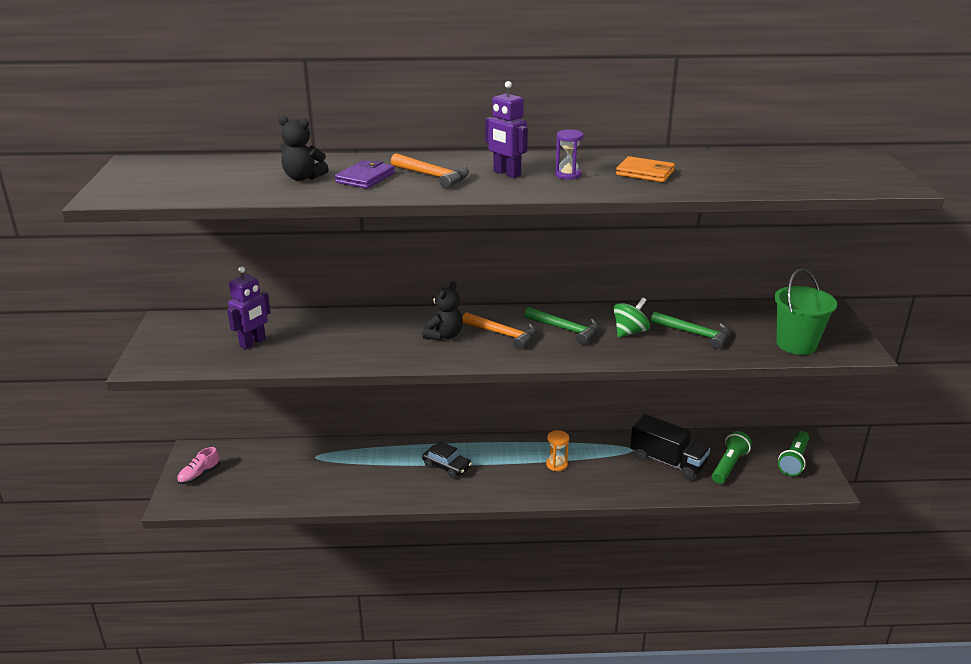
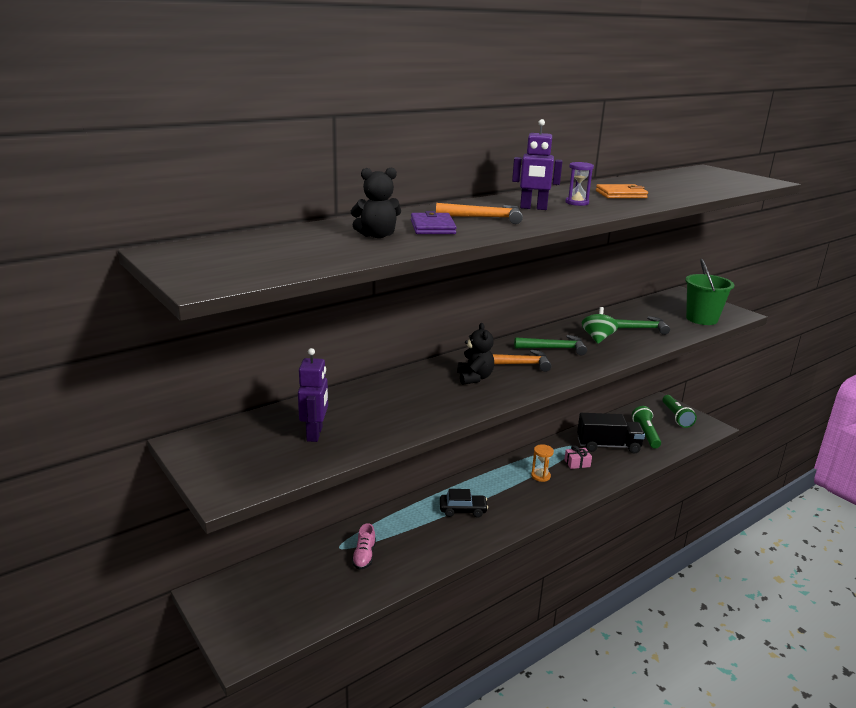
camera: 35 degrees left, 5 degrees down
(199, 475) = (240, 613): pink shoe -> pink shoe (364, 556)
(610, 466) = (577, 463): none -> pink gift

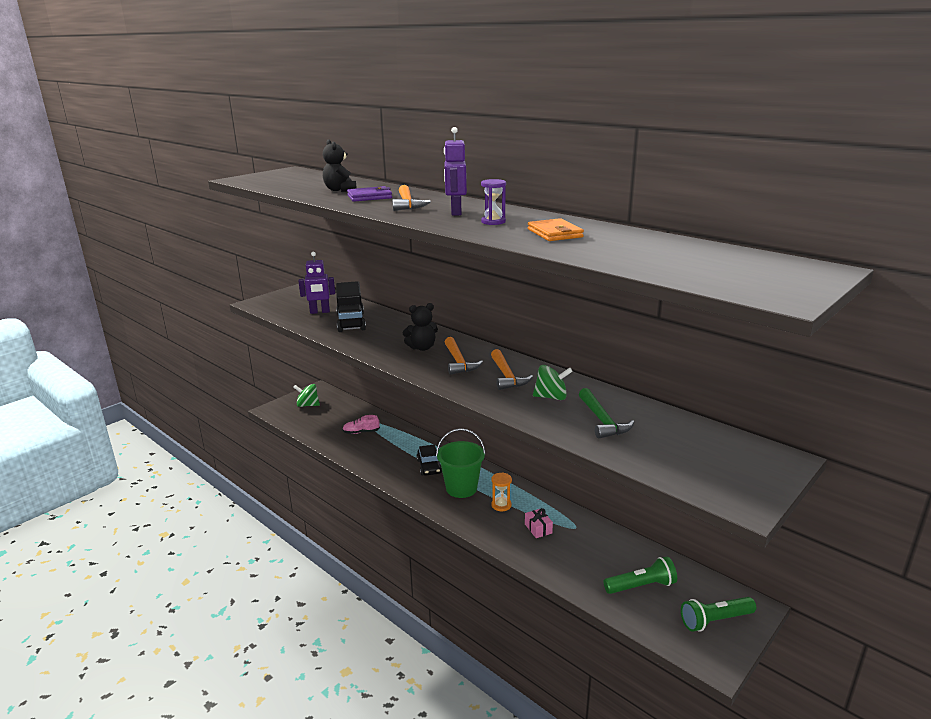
camera: 80 degrees right, 0 degrees up
(254, 607) = (308, 405): none -> green spinning top
(554, 348) = (507, 376): green hammer -> orange hammer
(608, 446) = (590, 552): black truck -> black truck (351, 322)
(701, 319) = (684, 469): green bucket -> green bucket (461, 488)

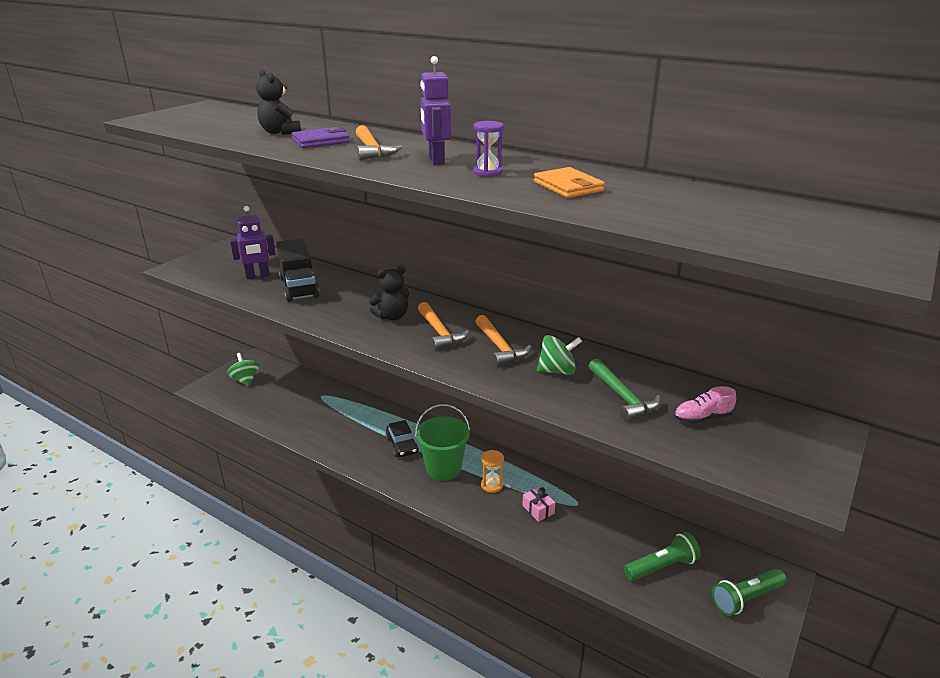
camera: 10 degrees left, 5 degrees up
(308, 405) = (245, 380): green spinning top -> green spinning top turned 60 degrees clockwise
(361, 432) = (315, 409): pink shoe -> pink shoe (702, 418)

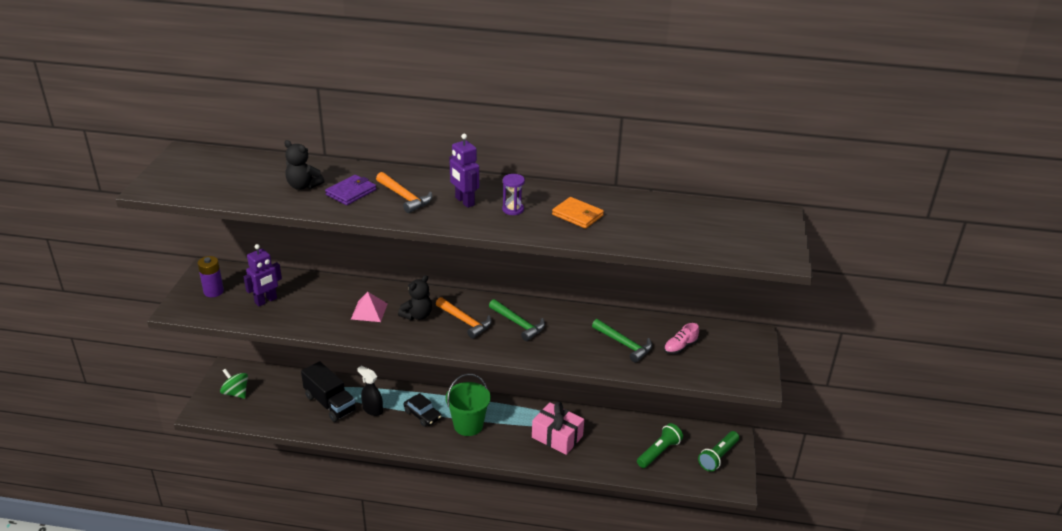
camera: 25 degrees left, 5 degrees up
(220, 261) = (213, 291): none -> purple battery
(299, 287) = (314, 304): black truck -> black truck (330, 403)
(346, 303) = (369, 311): none -> pink pyramid
(356, 427) = (372, 410): none -> black spray bottle
(492, 485) = (513, 428): orange hourglass -> none
(500, 347) = (518, 324): orange hammer -> green hammer
(538, 509) = (557, 437): pink gift -> pink gift, size x1.97
(557, 371) = (570, 334): green spinning top -> none

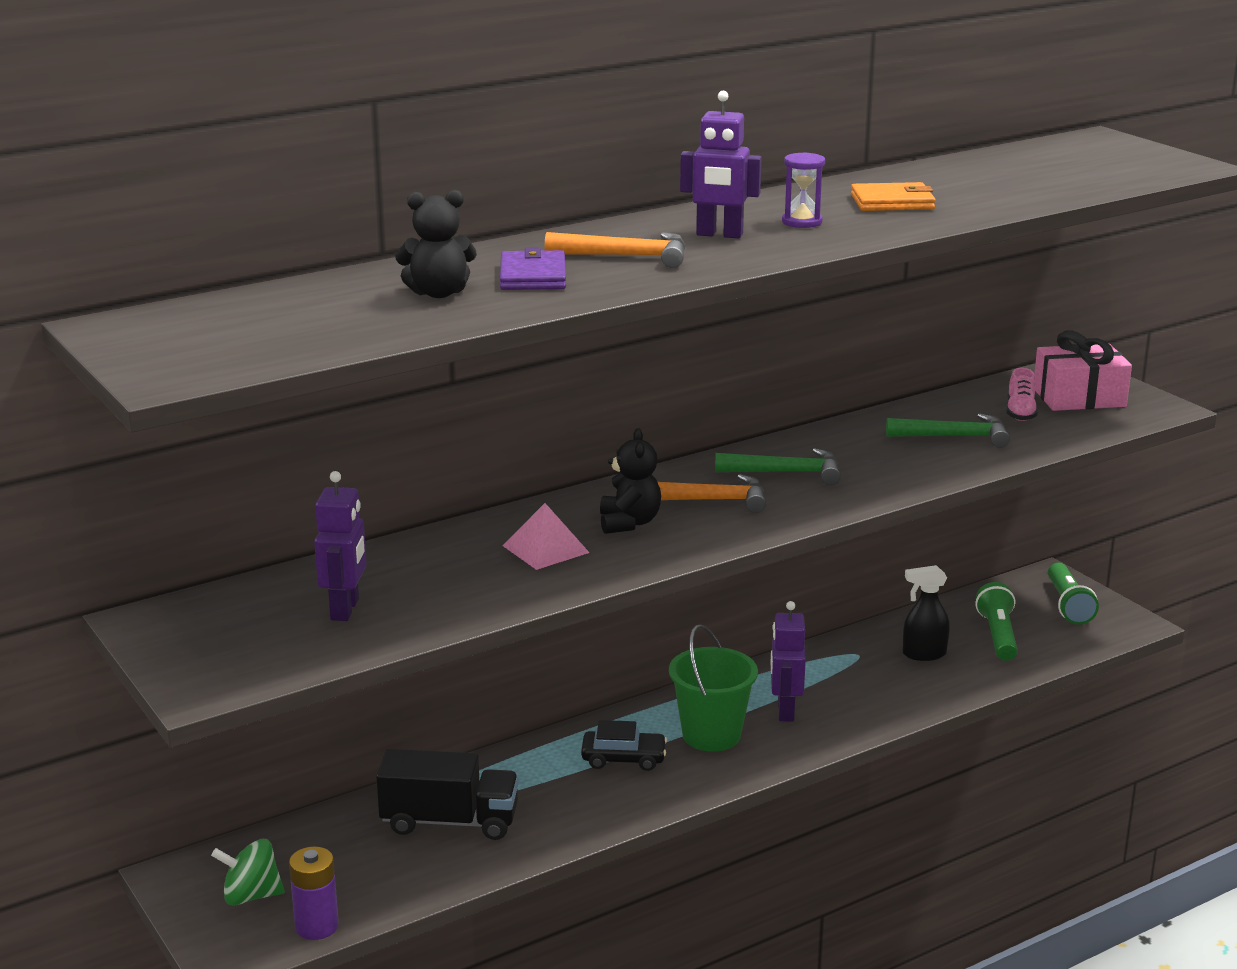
camera: 40 degrees left, 10 degrees down
(213, 291) = (220, 639): purple battery -> purple battery (317, 926)
(372, 410) = (534, 793): black spray bottle -> black spray bottle (923, 654)
(512, 432) = (785, 711): none -> purple robot
(557, 437) = (851, 685): pink gift -> pink gift (1079, 397)

